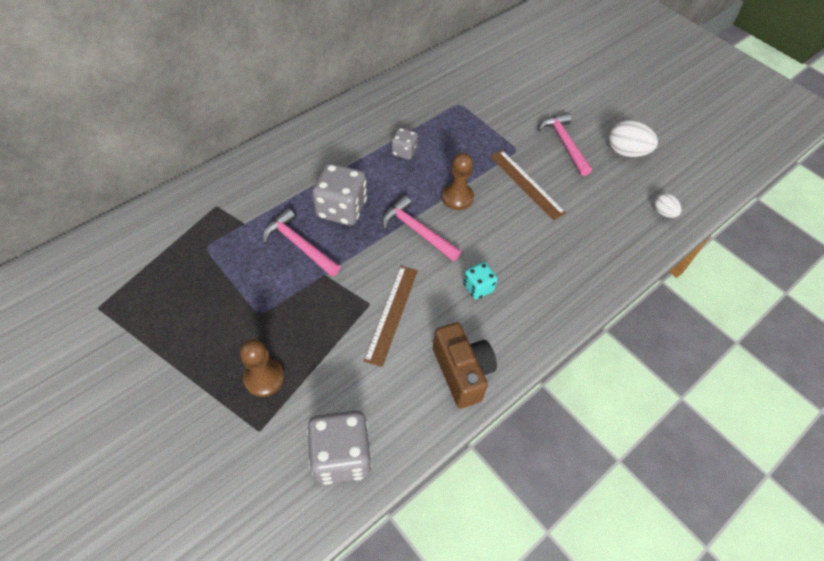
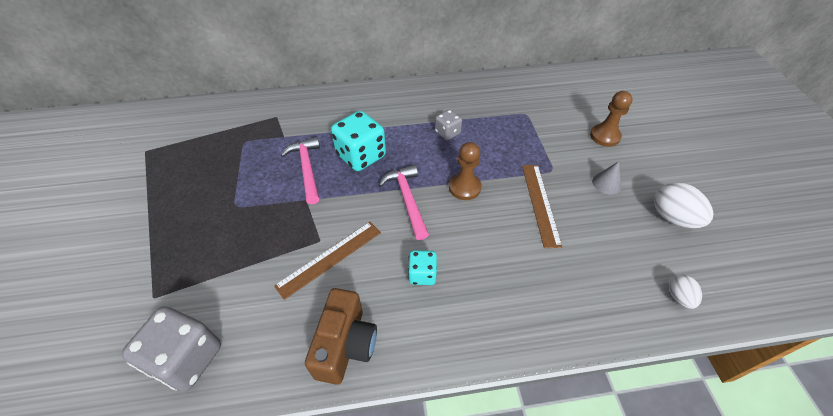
camera: 35 degrees right, 5 degrees down
(264, 378) = (194, 257): brown pawn -> brown pawn (604, 136)
(341, 209) = (361, 156): grey dice -> turquoise dice
(564, 143) = (606, 183): pink hammer -> grey cone

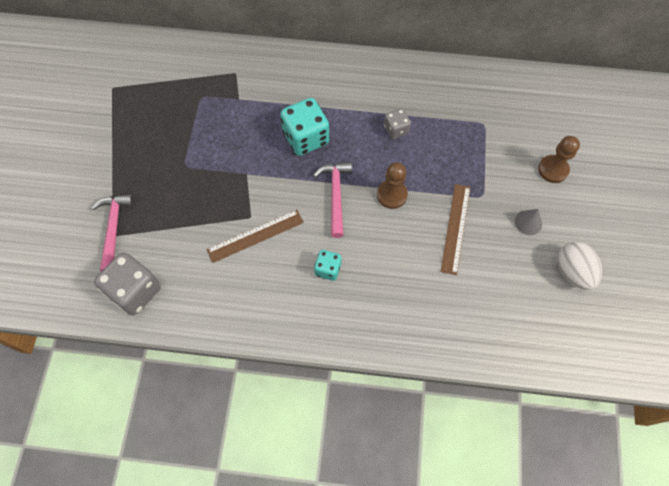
camera: 15 degrees right, 15 degrees up
(307, 169) = (253, 141): pink hammer -> pink hammer (114, 229)
(345, 345) = (252, 311): brown camera -> none
(679, 297) = (536, 343): white egg -> none

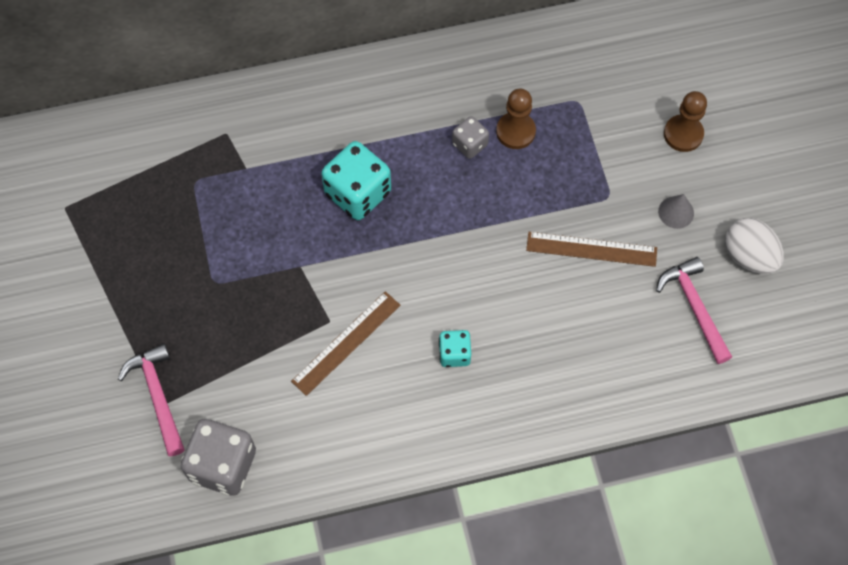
camera: 20 degrees left, 0 degrees up
(335, 195) = (427, 257): pink hammer -> pink hammer (694, 308)
(392, 195) = (497, 232): brown pawn -> brown pawn (515, 131)
(455, 228) = (591, 249): brown ruler -> brown ruler turned 75 degrees counterclockwise

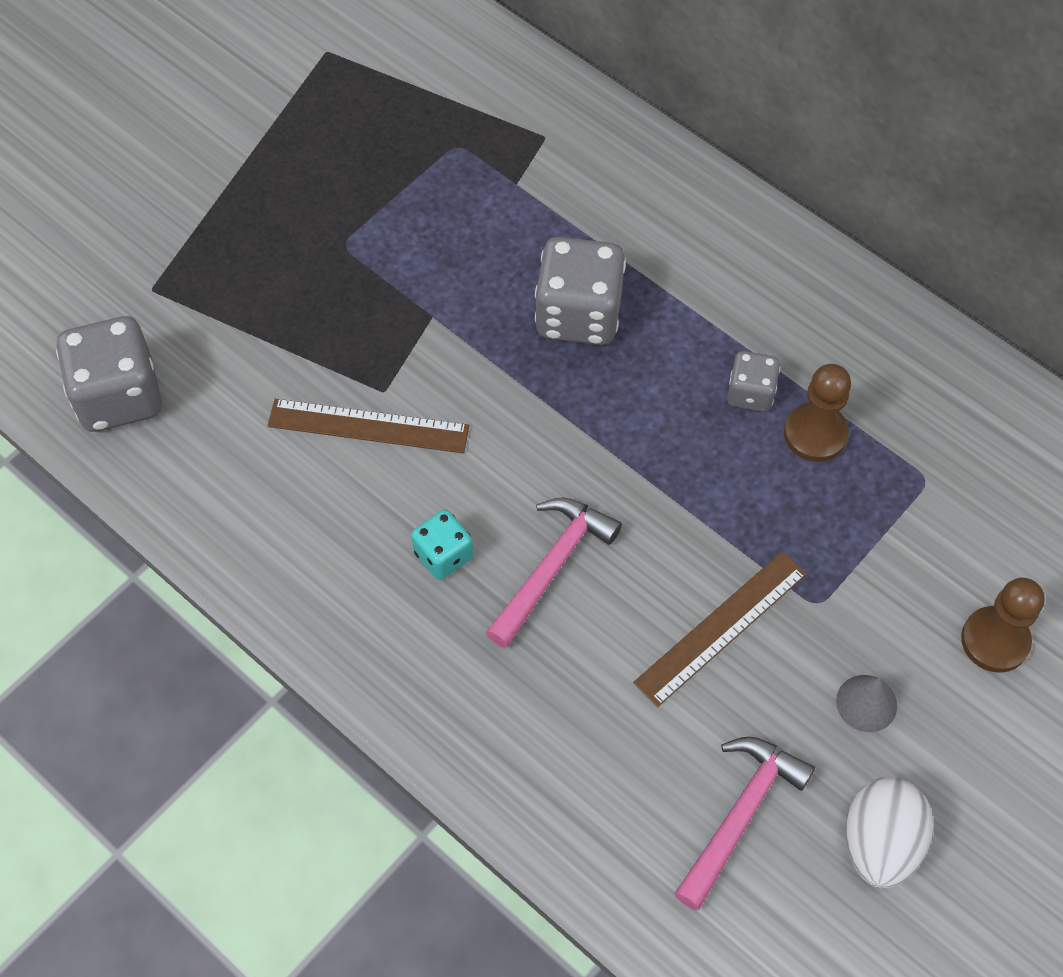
camera: 55 degrees right, 5 degrees down
(158, 396) = (160, 280): pink hammer -> pink hammer (551, 567)
(358, 193) = (578, 315): turquoise dice -> grey dice
(591, 249) = (721, 628): brown ruler -> brown ruler turned 75 degrees clockwise

